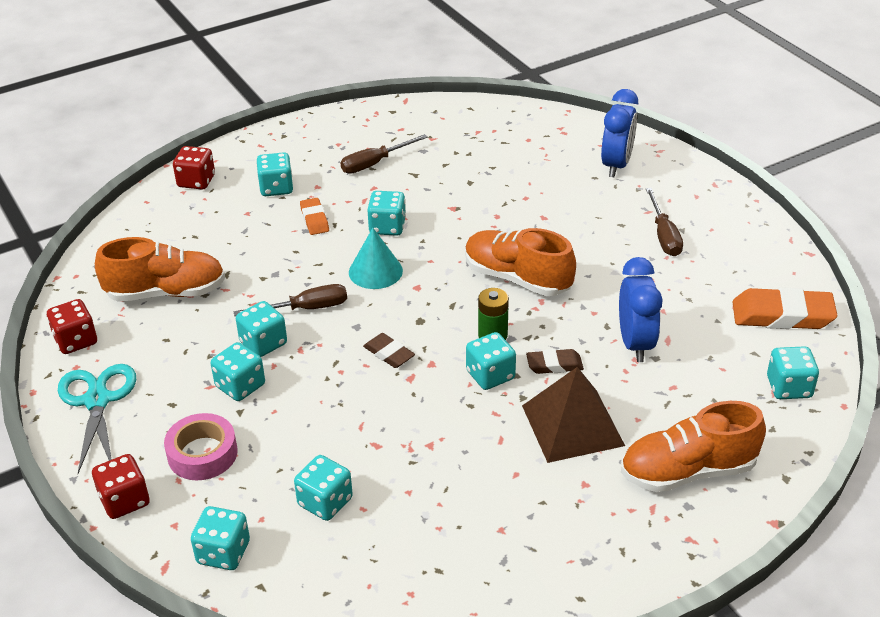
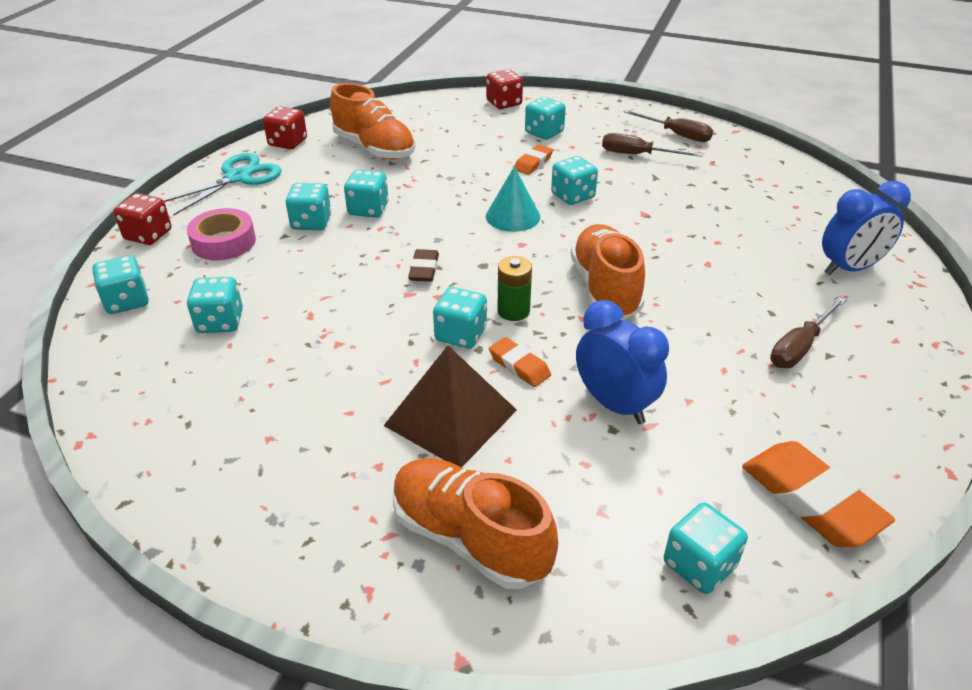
camera: 50 degrees right, 0 degrees up
(306, 309) = (428, 208): brown screwdriver -> brown screwdriver (676, 134)
(554, 365) = (519, 366): brown eraser -> orange eraser
(635, 344) = (614, 404): blue clock -> blue clock turned 90 degrees counterclockwise

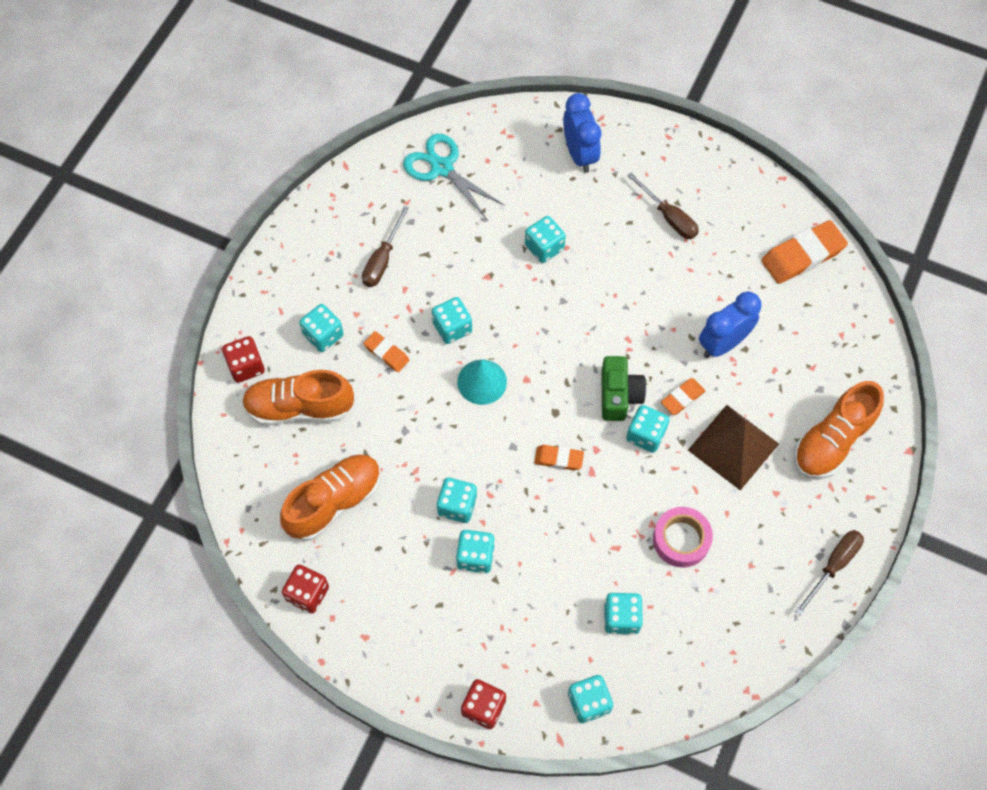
camera: 85 degrees left, 25 degrees up
(224, 242) = (502, 633): pink tape -> pink tape (681, 539)
(237, 178) = (380, 638): turquoise scissors -> turquoise scissors (442, 168)
(424, 269) = (558, 459): brown eraser -> orange eraser
(513, 311) = (619, 395): green battery -> green camera
(605, 288) = (594, 326): orange shoe -> orange shoe (299, 407)
(676, 134) = (346, 218): brown screwdriver -> brown screwdriver (833, 566)
(699, 565) = (848, 324): turquoise dice -> turquoise dice (544, 247)

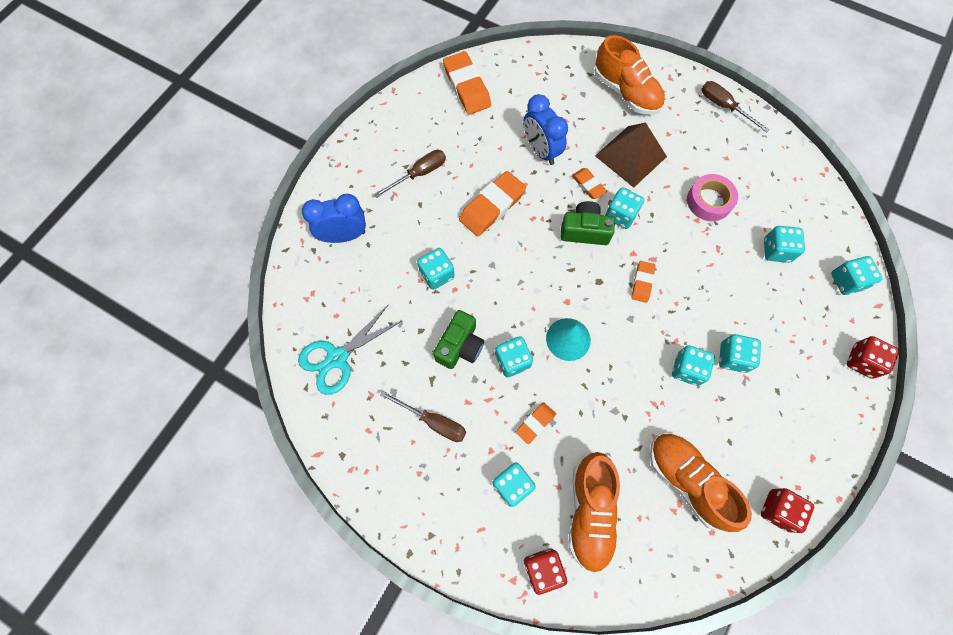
camera: 85 degrees left, 5 degrees up
(464, 277) = (460, 346): none -> green camera
(637, 295) = (492, 206): none -> orange eraser

